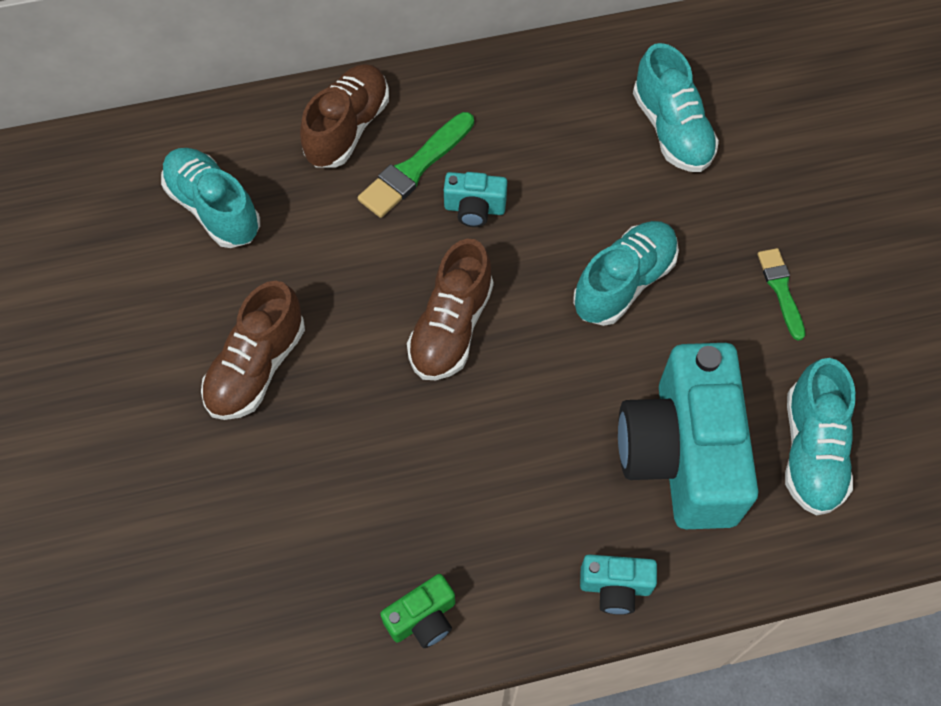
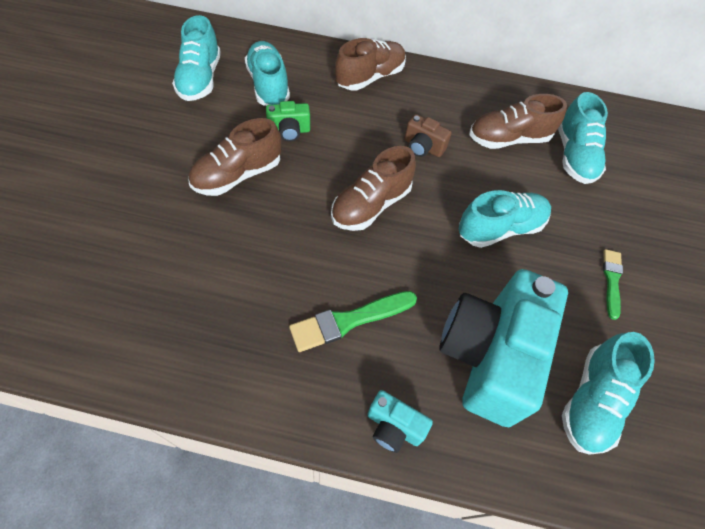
camera: 20 degrees right, 5 degrees down
(111, 243) = (200, 79): none -> turquoise shoe
(415, 168) = (398, 112): green brush -> green brush (349, 321)
(423, 618) = (244, 378): green camera -> green camera (289, 131)
(474, 208) = (423, 147): turquoise camera -> brown camera
(578, 143) = (508, 139): none -> brown shoe

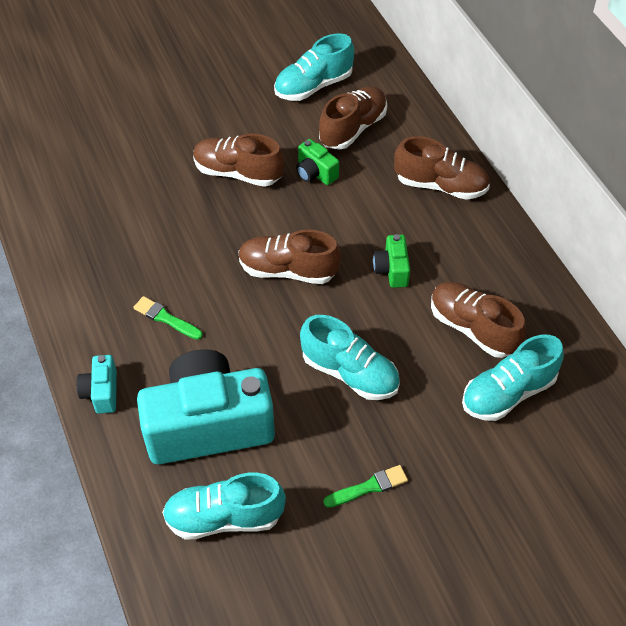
camera: 60 degrees right, 5 degrees down
(268, 85) = (353, 128): turquoise shoe -> brown shoe
(349, 321) = (166, 318): green brush -> green brush, size x0.64
(423, 147) = (392, 270): brown camera -> green camera

